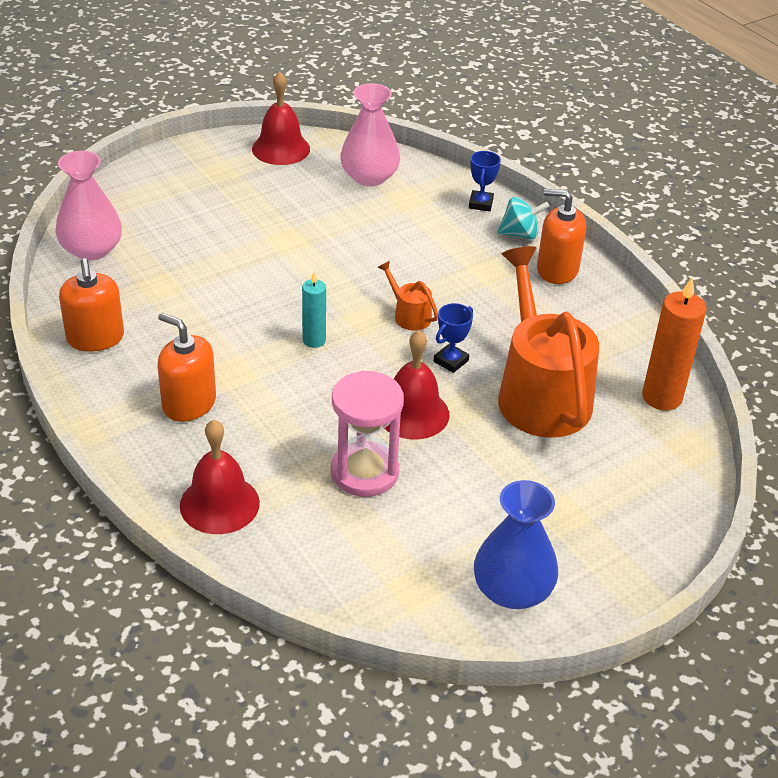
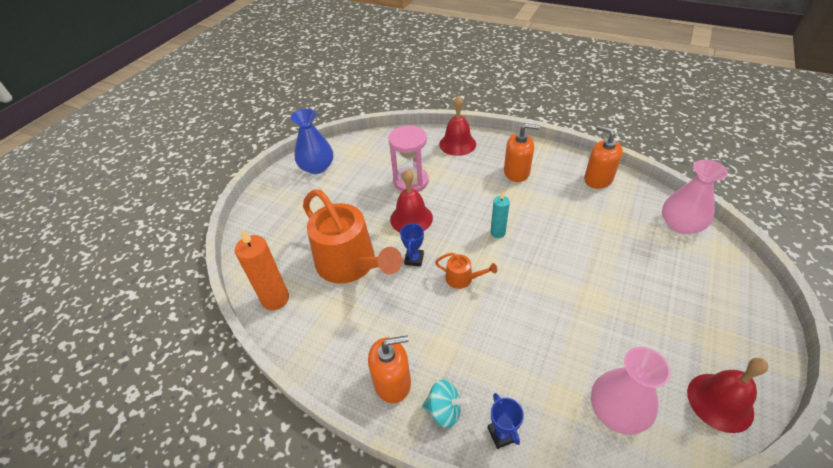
camera: 155 degrees right, 5 degrees up
(520, 234) = (444, 410): turquoise spinning top -> turquoise spinning top turned 135 degrees counterclockwise

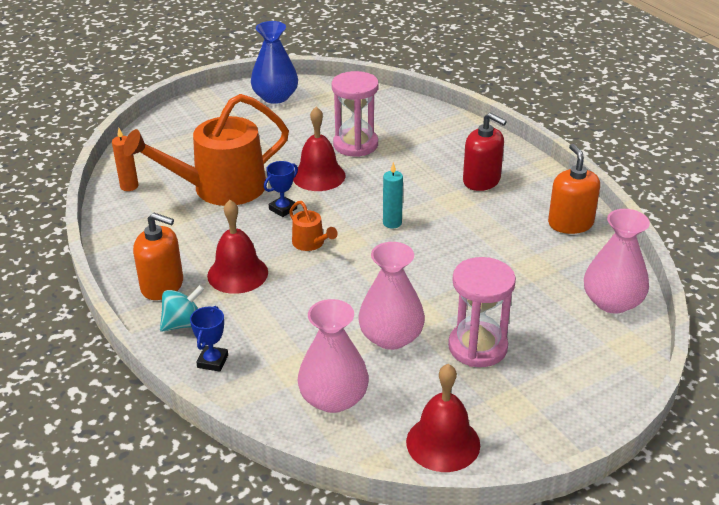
camera: 30 degrees right, 10 degrees down
(275, 299) = (129, 186): orange candle -> orange candle, size x0.60
(350, 264) = (220, 188): orange watering can -> orange watering can turned 75 degrees clockwise
(444, 410) = (183, 324): turquoise spinning top -> turquoise spinning top turned 75 degrees counterclockwise
(457, 144) = (447, 130): red bell -> red bell (237, 274)
(516, 172) = (481, 180): orange soap dispenser -> red soap dispenser
(595, 329) = (391, 337): none -> pink vase
(651, 305) = (477, 347): none -> pink hourglass

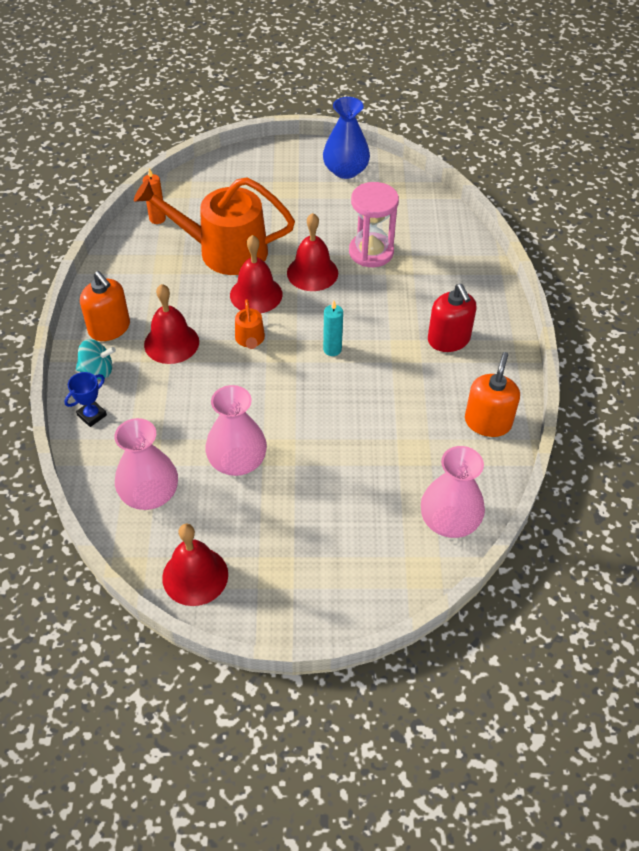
camera: 30 degrees right, 15 degrees up
(283, 209) = (256, 294): blue trophy -> red bell
(477, 347) = (296, 505): pink hourglass -> none

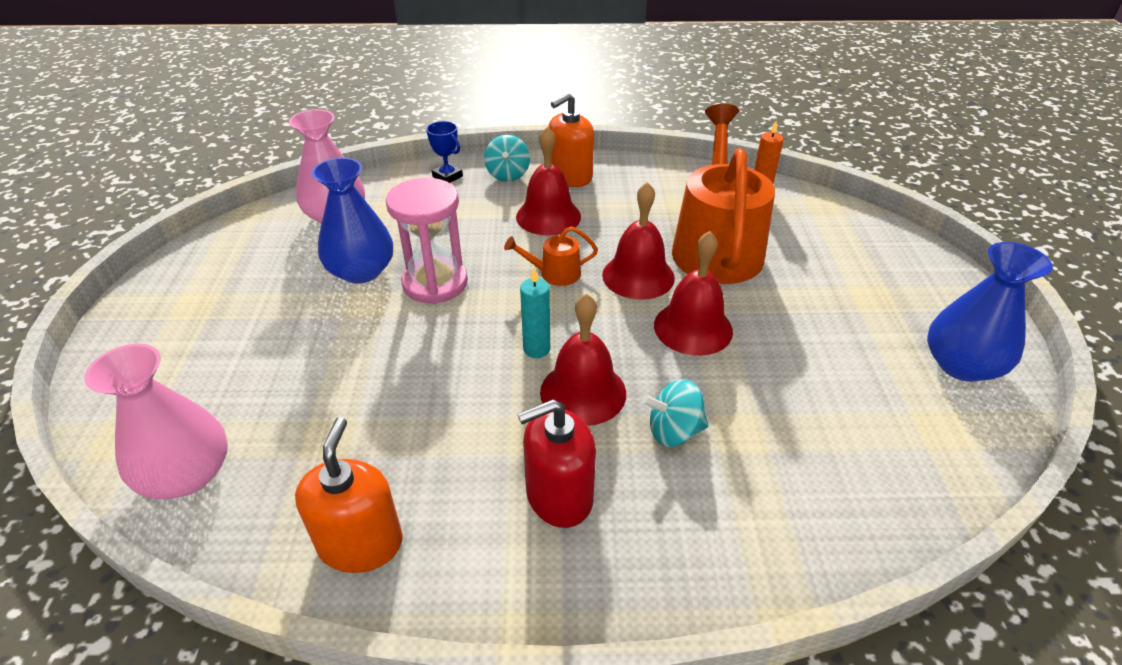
camera: 90 degrees right, 10 degrees down
(195, 576) = (220, 249): red bell -> red bell (583, 392)
(237, 460) = (361, 271): pink vase -> blue vase
(371, 252) = (758, 395): pink hourglass -> pink hourglass (435, 283)
(400, 290) = (673, 431): none -> turquoise spinning top
(488, 422) = (360, 543): orange soap dispenser -> orange soap dispenser turned 105 degrees counterclockwise

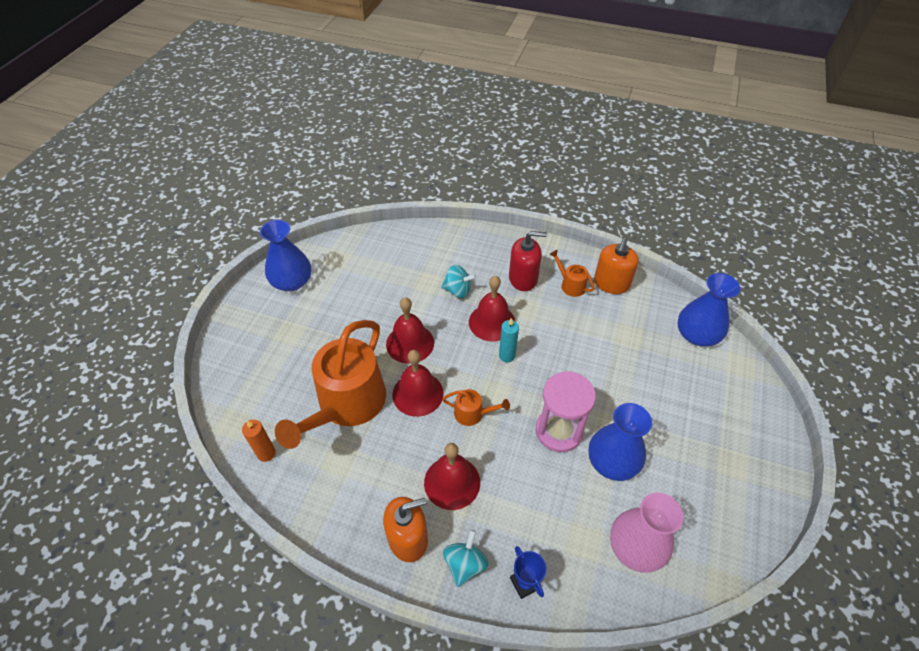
camera: 160 degrees left, 10 degrees up
(187, 474) = (697, 335): pink vase -> blue vase
(453, 512) = (570, 285): none -> orange watering can

